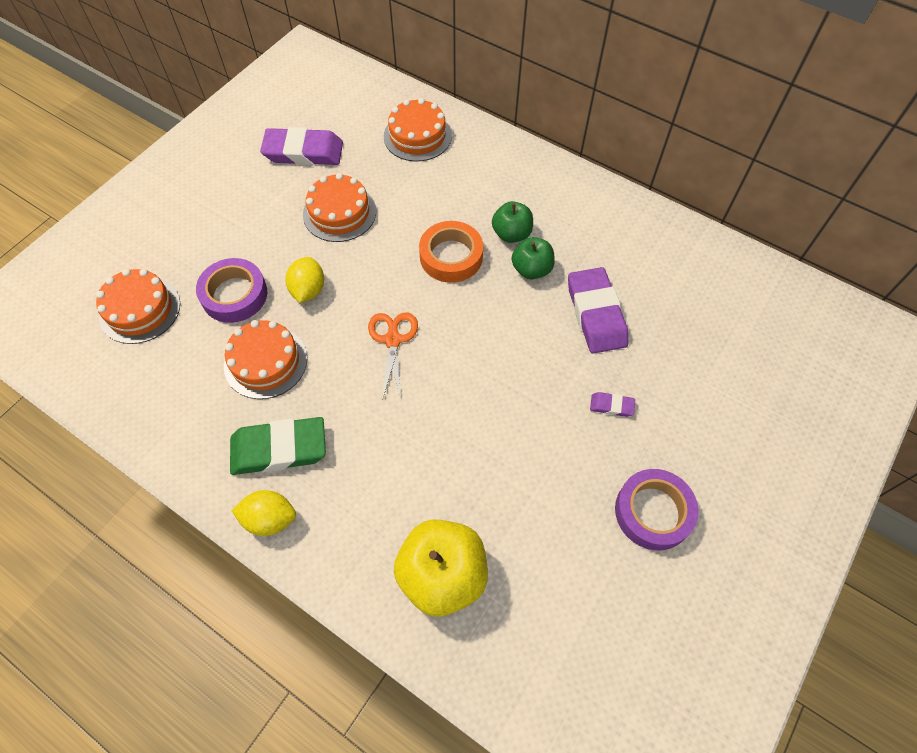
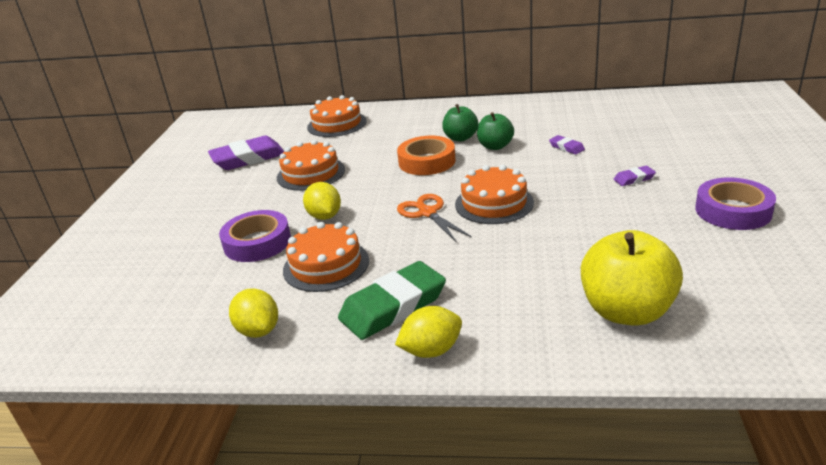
camera: 25 degrees left, 30 degrees down
(140, 309) = (166, 284): orange cake -> orange cake (494, 203)
(170, 413) = (258, 330): none -> yellow lemon
(596, 314) = (566, 147): purple eraser -> purple eraser, size x0.45

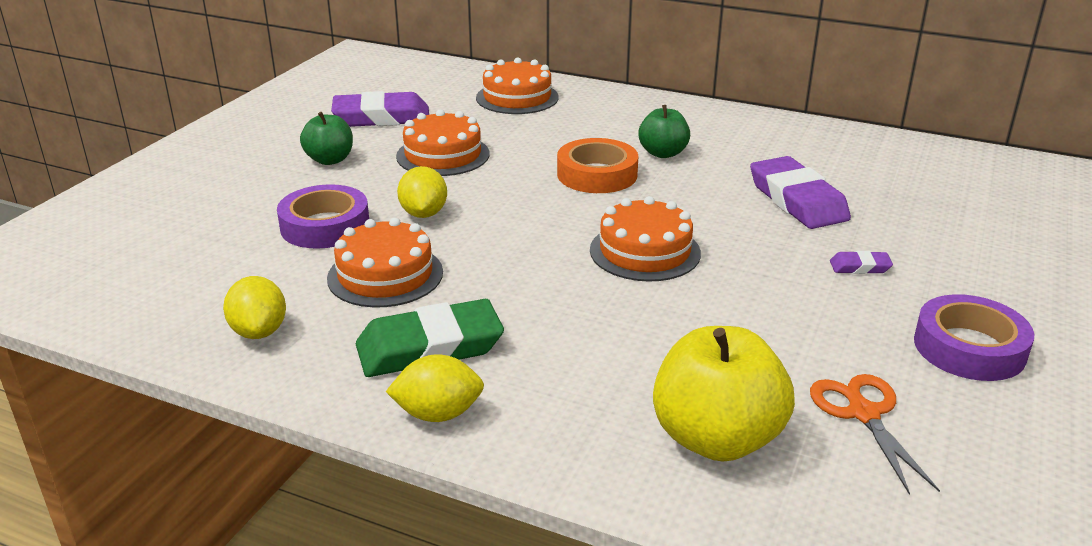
camera: 15 degrees right, 0 degrees up
(427, 213) = (551, 242): orange scissors -> orange scissors (863, 413)
(495, 146) = (701, 175): green apple -> green apple (330, 160)
(566, 147) = (797, 200): purple eraser -> purple eraser, size x2.21

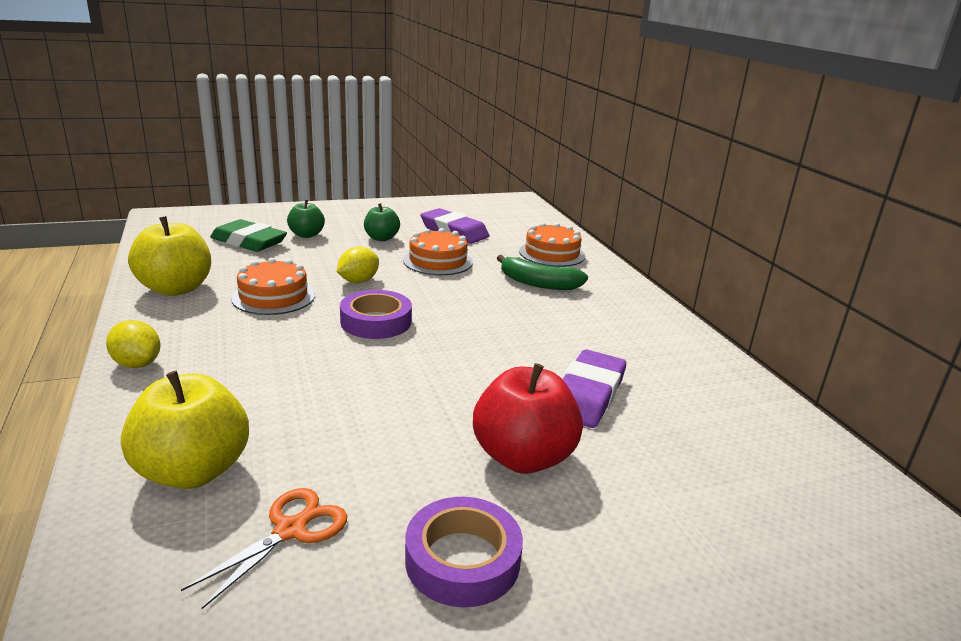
camera: 45 degrees right, 5 degrees down
(259, 331) = (176, 289): yellow lemon -> yellow apple
(325, 226) = (306, 263): purple tape -> purple tape (376, 322)
(430, 347) = (207, 336): green eraser -> green eraser (249, 242)
(571, 131) = (538, 283): none -> green banana
(597, 174) = (494, 311): orange tape -> none
(645, 251) = (414, 361): orange cake -> none
(663, 153) = (565, 321): green apple -> green apple (306, 235)
(860, 267) = (523, 457): purple eraser -> red apple

